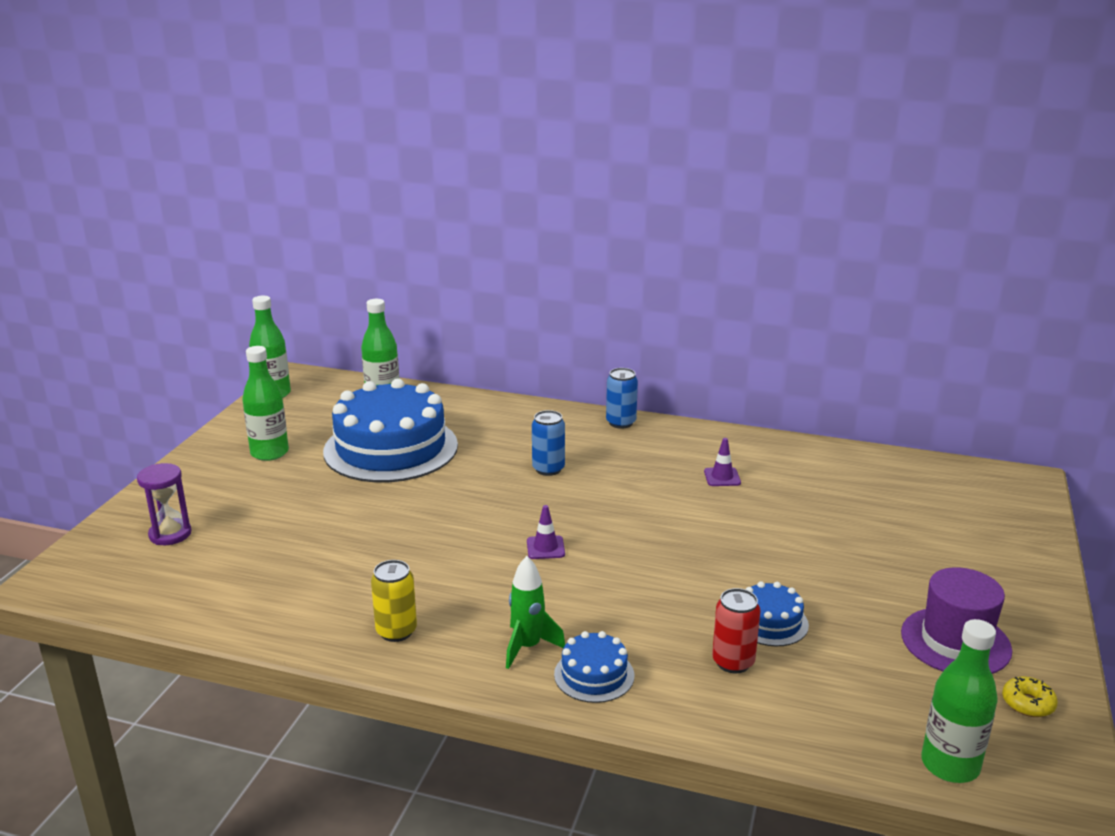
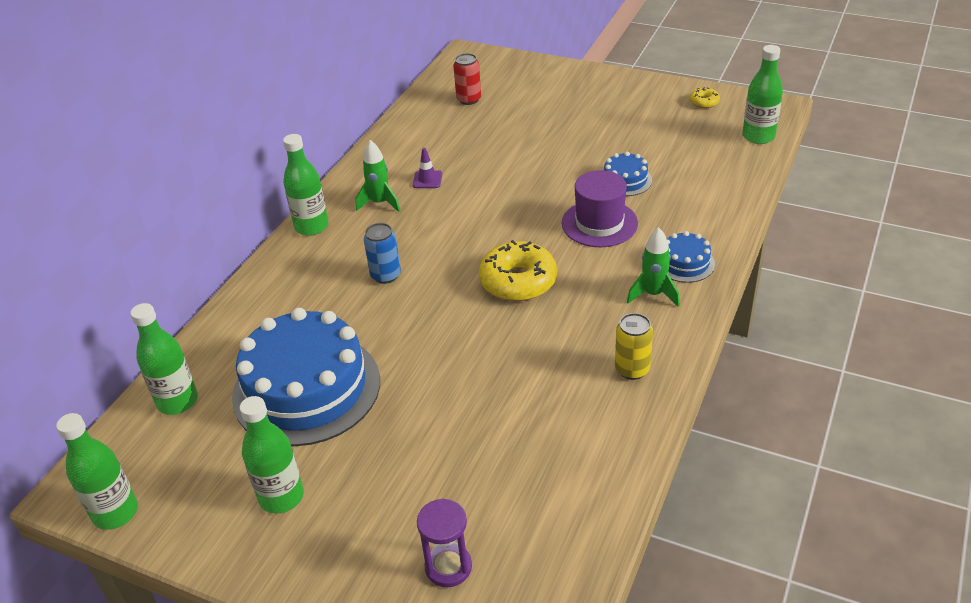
camera: 80 degrees left, 15 degrees up
(545, 548) = (518, 281): purple traffic cone -> yellow donut
(621, 423) = (311, 226): blue can -> green bottle
(669, 454) = (380, 203): none -> green rocket
(733, 662) = (669, 200): red can -> red can (469, 99)
(955, 641) = (647, 114): purple hat -> purple hat (599, 223)

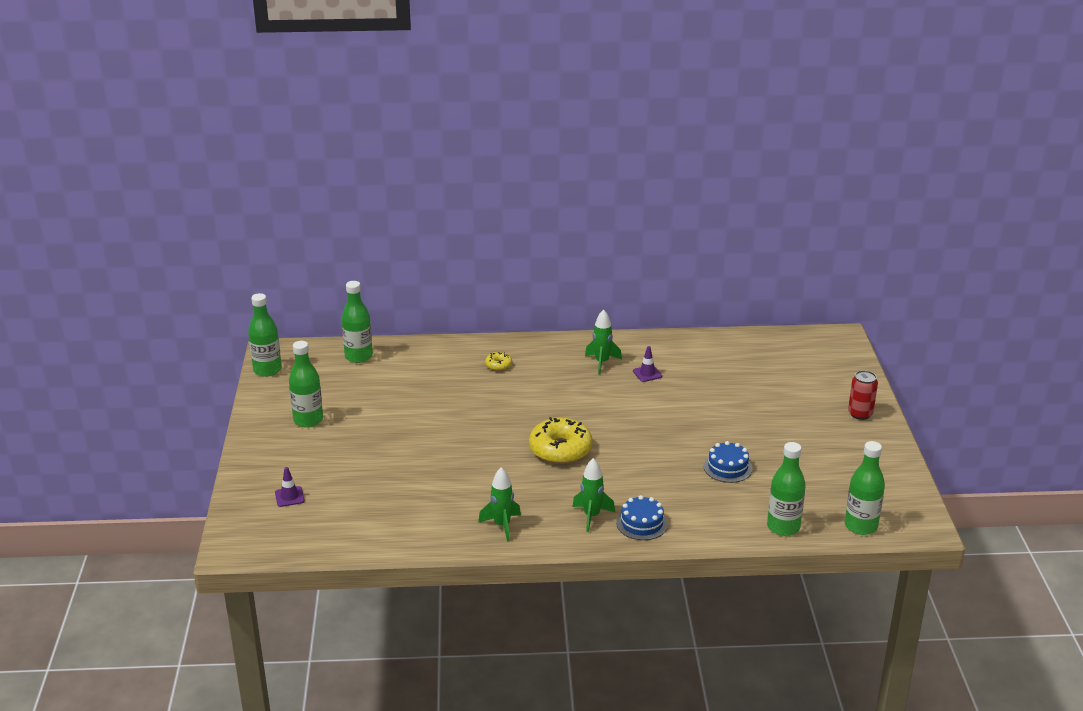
camera: 60 degrees right, 10 degrees down
(306, 388) = (398, 398): blue cake -> none
(311, 226) = (553, 344): green bottle -> green bottle (783, 527)
(385, 275) = (524, 391): blue can -> none
(448, 567) = (289, 497): purple hourglass -> purple traffic cone
(469, 99) = (772, 359): red can -> red can (860, 414)
(599, 223) = (659, 469): purple hat -> none
(632, 369) = (502, 526): yellow can -> green rocket
(704, 102) = (889, 483): yellow donut -> yellow donut (498, 365)

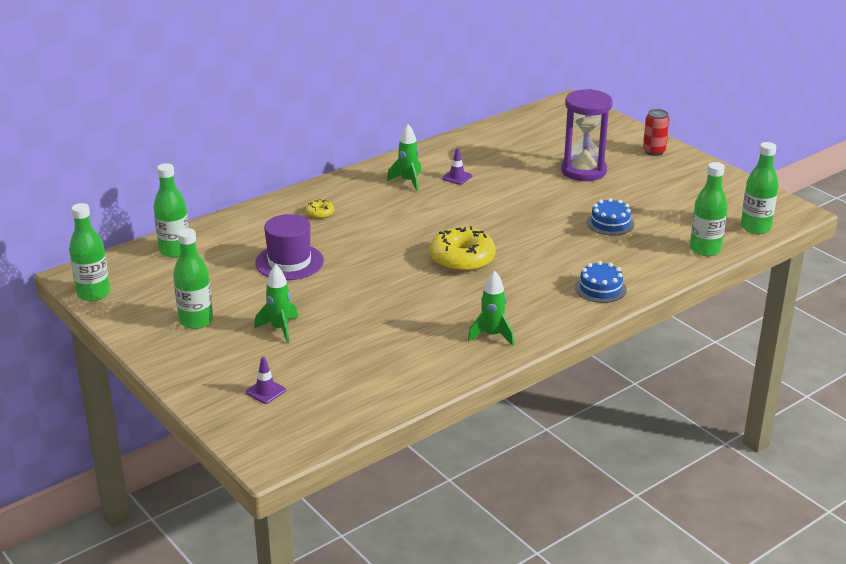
camera: 35 degrees left, 0 degrees up
(427, 398) = (289, 262): none -> purple hat
(591, 516) = (555, 299): green rocket -> green rocket (280, 329)
(767, 408) = (583, 171): none -> purple hourglass

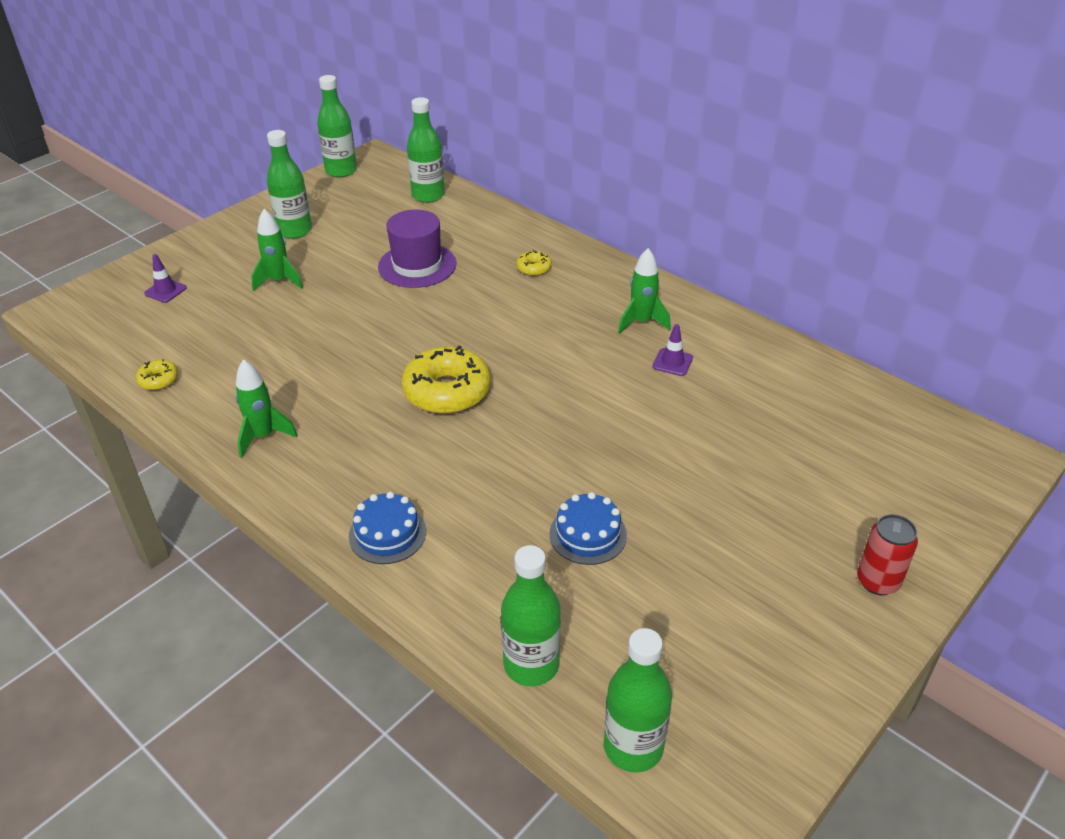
camera: 80 degrees right, 10 degrees up
(405, 388) = (158, 380): none -> yellow donut
(583, 171) = (754, 492): purple hourglass -> none

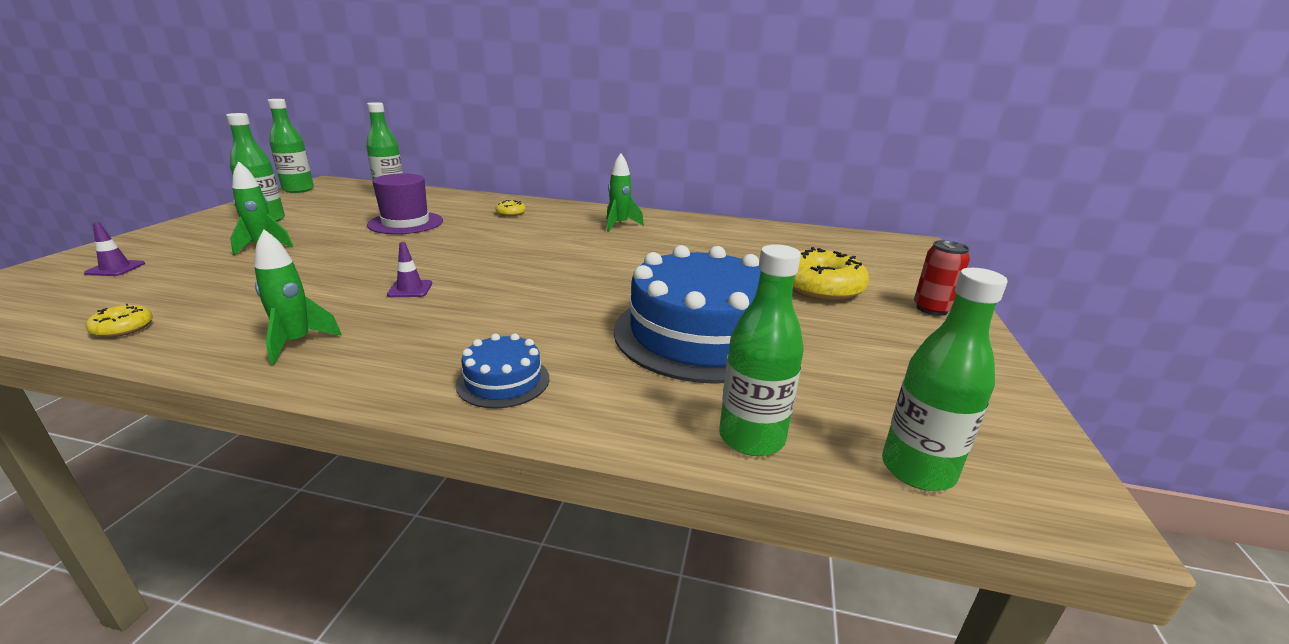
camera: 30 degrees left, 15 degrees down
(447, 391) = (490, 280): yellow donut -> yellow donut (820, 288)
(588, 534) = (701, 334): blue cake -> blue cake, size x2.28
(672, 362) = (662, 238): purple traffic cone -> purple traffic cone (410, 289)

